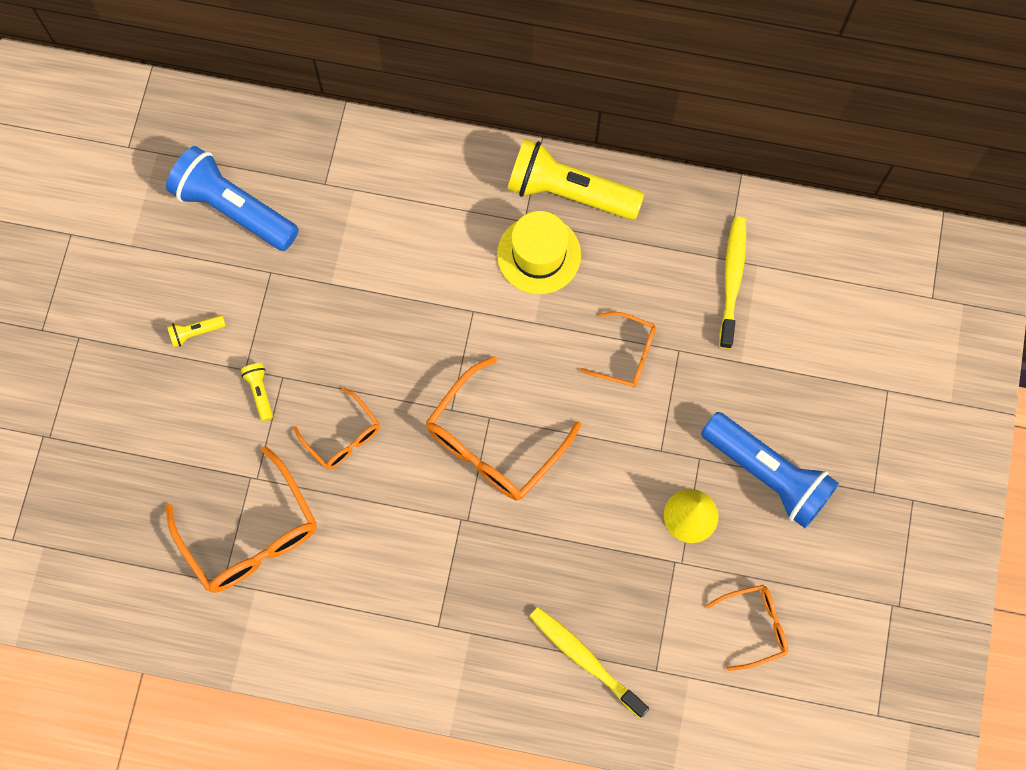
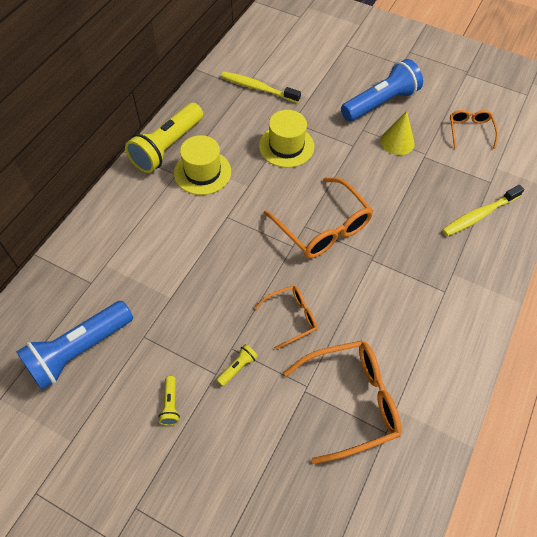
camera: 75 degrees left, 15 degrees down
(260, 392) = (238, 367): yellow flashlight -> yellow flashlight turned 135 degrees clockwise
(626, 354) = (286, 146): orange glasses -> yellow hat

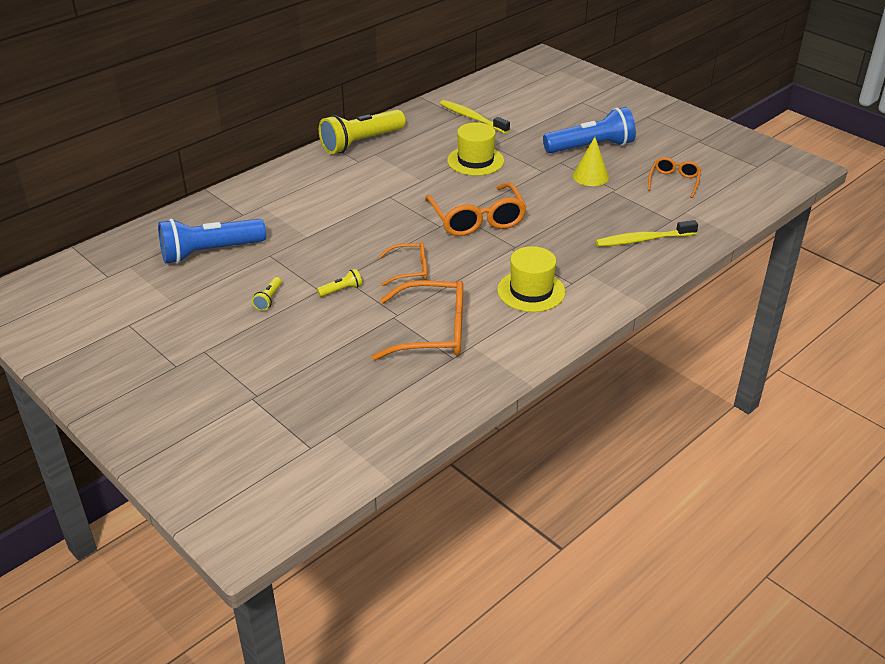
camera: 20 degrees right, 20 degrees down
(202, 172) = (384, 164): yellow hat -> yellow hat (531, 291)

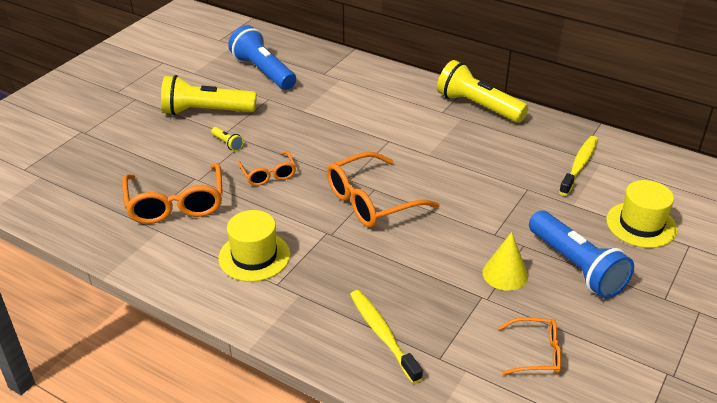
camera: 75 degrees right, 0 degrees up
(268, 299) = (206, 111): yellow flashlight -> yellow flashlight, size x2.43
(475, 161) = (487, 182): yellow hat -> yellow hat (641, 225)

